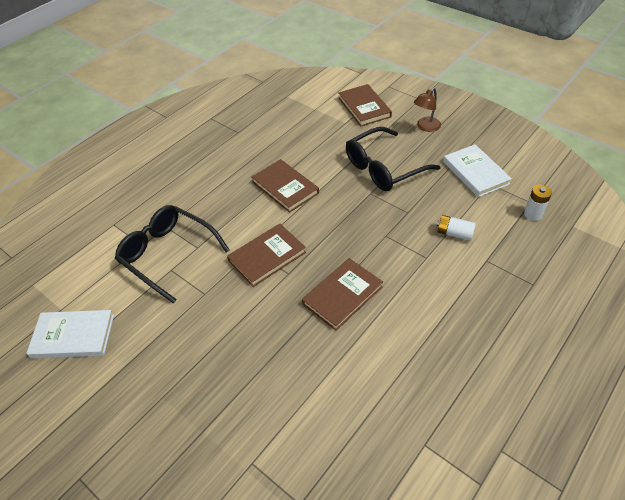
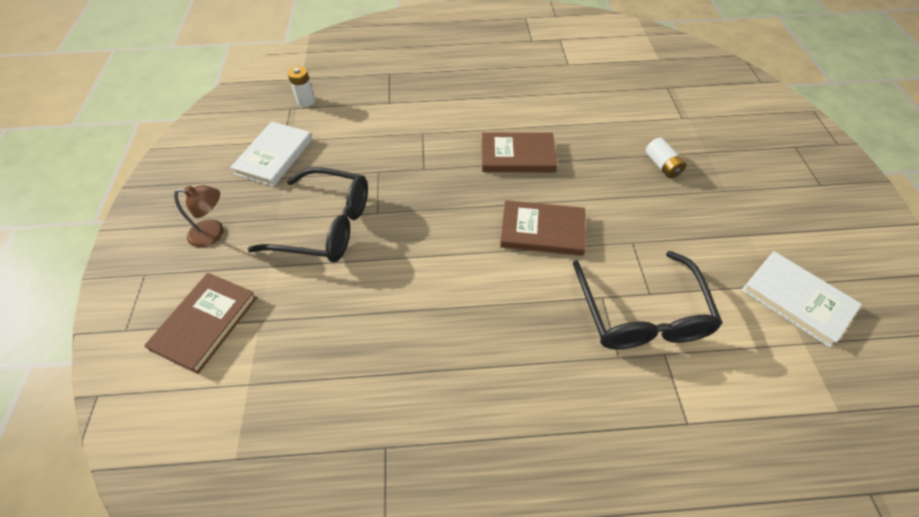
camera: 135 degrees left, 5 degrees up
(285, 187) = (440, 290): brown book -> none
(454, 233) = (376, 131): white battery -> white battery (662, 165)

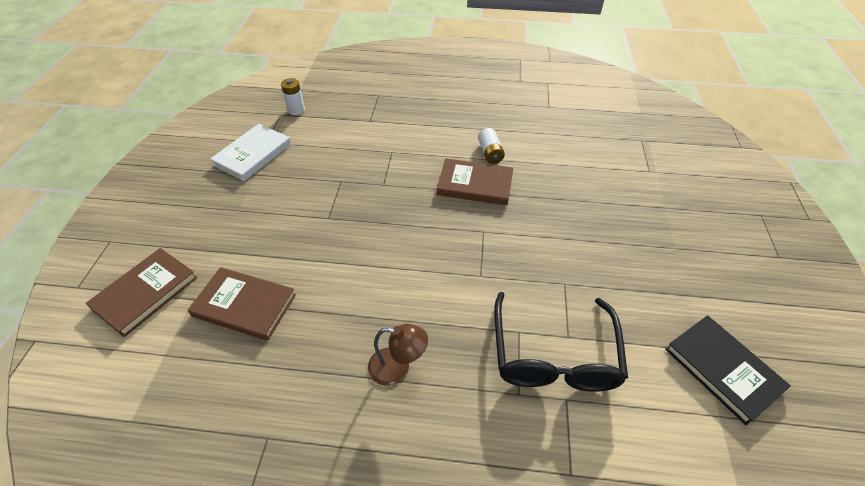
camera: 10 degrees right, 5 degrees down
(214, 233) = (179, 214): brown lamp -> brown lamp (397, 368)
(325, 225) = (278, 222): black glasses -> none
(542, 230) = (478, 258): brown book -> brown book (244, 305)
(662, 165) = (615, 214): white battery -> white battery (490, 153)
(797, 299) = (722, 369): white book -> black book

